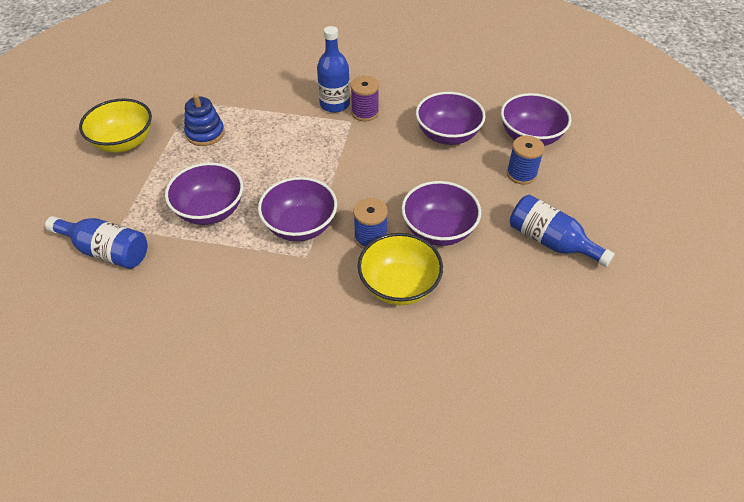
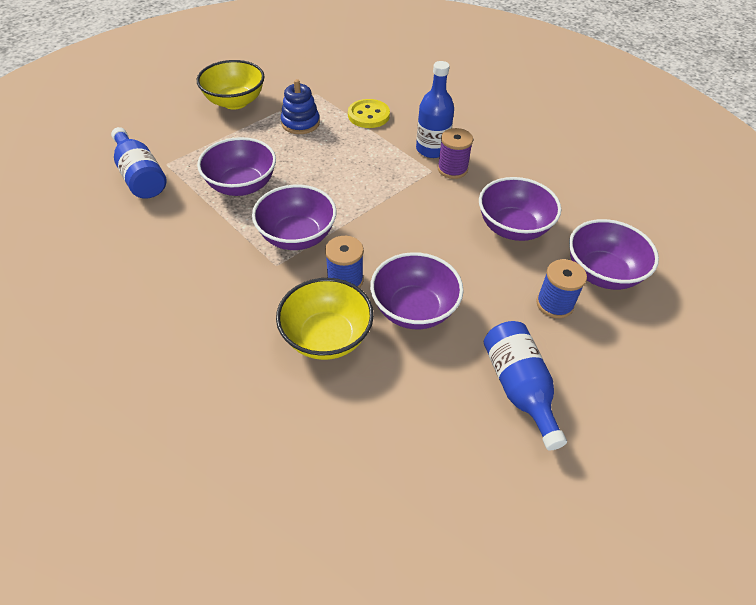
camera: 35 degrees right, 0 degrees up
(257, 100) = (368, 115): none -> yellow button

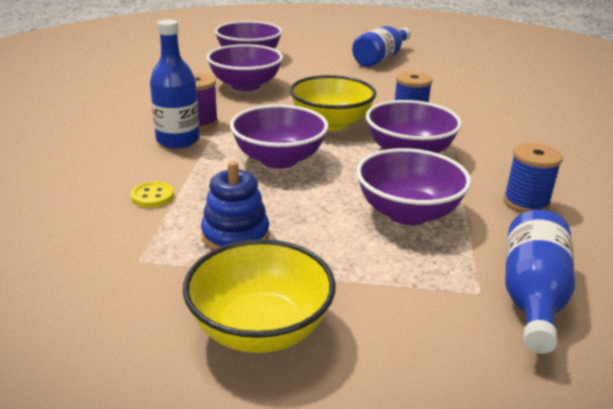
camera: 130 degrees left, 20 degrees down
(326, 337) = (462, 108): yellow bowl -> yellow bowl (331, 123)
(368, 115) = (152, 196): yellow button -> yellow button, size x0.62
(414, 309) = (385, 92): purple bowl -> purple bowl (279, 159)
(554, 304) = (301, 62): blue spool -> blue spool (526, 203)

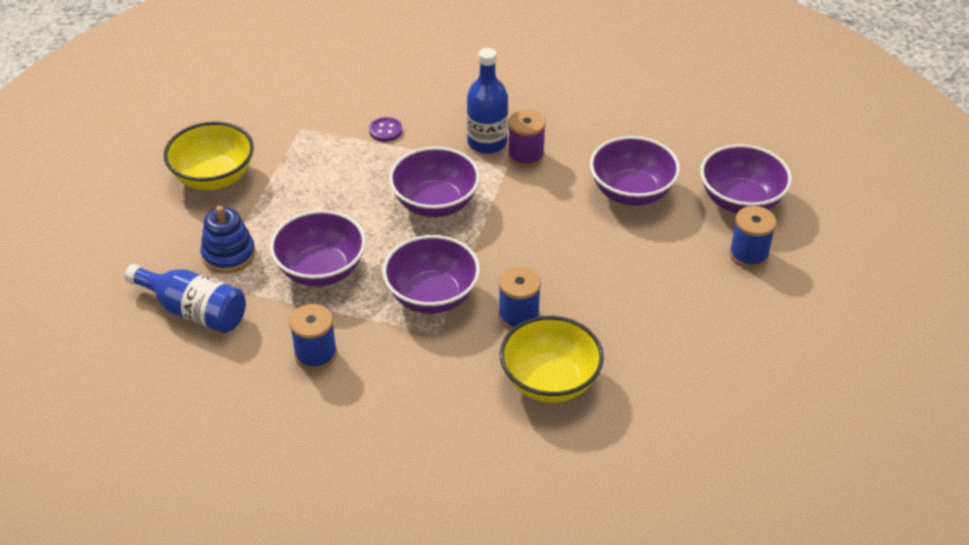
camera: 100 degrees right, 15 degrees up
(152, 196) = (385, 131): yellow button -> purple button
(235, 236) = (317, 171): blue stacking toy -> blue stacking toy (229, 254)
(304, 56) = (748, 254): none -> blue spool
(331, 123) = (514, 249): yellow bowl -> yellow bowl (550, 381)
(381, 58) = (745, 335): blue bottle -> none

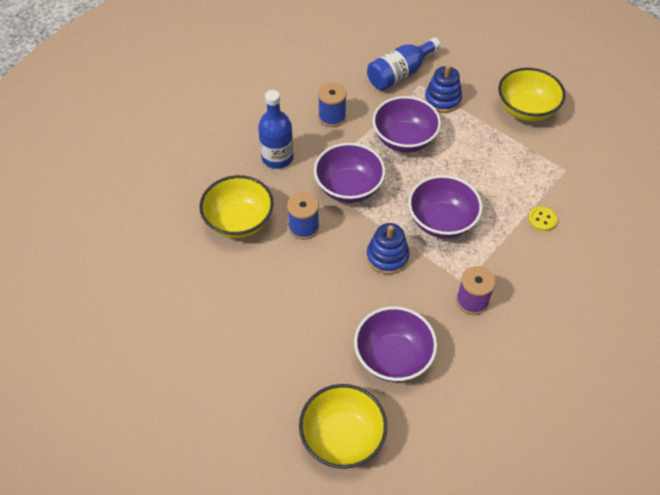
camera: 115 degrees right, 10 degrees up
(385, 131) = (542, 219): purple button -> yellow button
(487, 142) = (500, 281): blue bottle -> blue bottle (277, 158)
(513, 232) = (387, 257): none -> blue stacking toy
(740, 201) = (342, 437): purple bowl -> yellow bowl
(748, 254) = (279, 406): blue spool -> none

